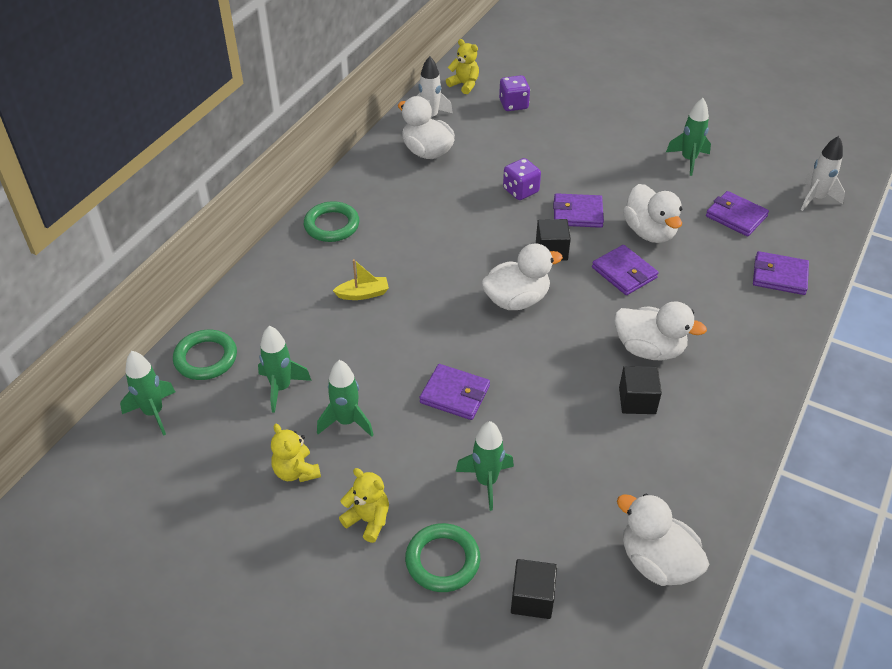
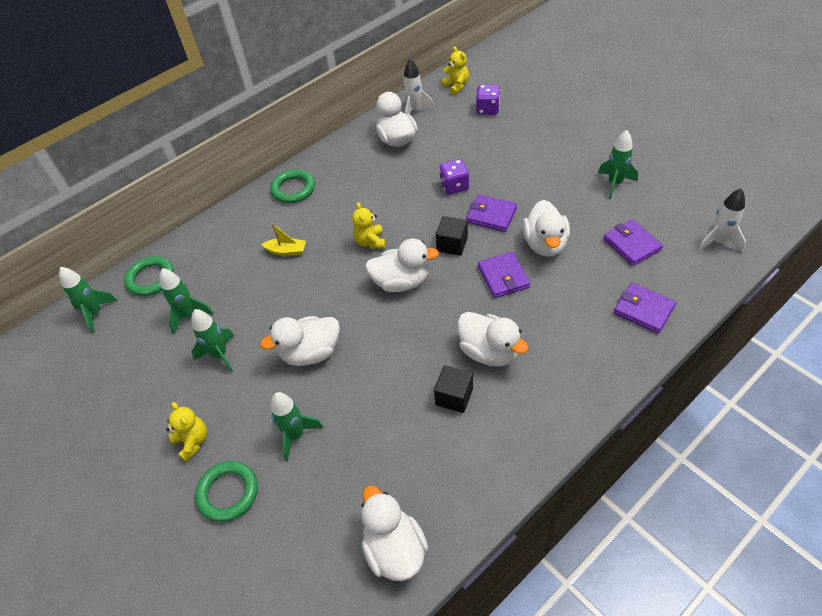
camera: 25 degrees right, 5 degrees up
(296, 471) = (164, 386): yellow teddy bear -> yellow teddy bear (370, 242)
(455, 394) = (311, 353): purple wallet -> white duck
(532, 598) = (278, 548): black cube -> none

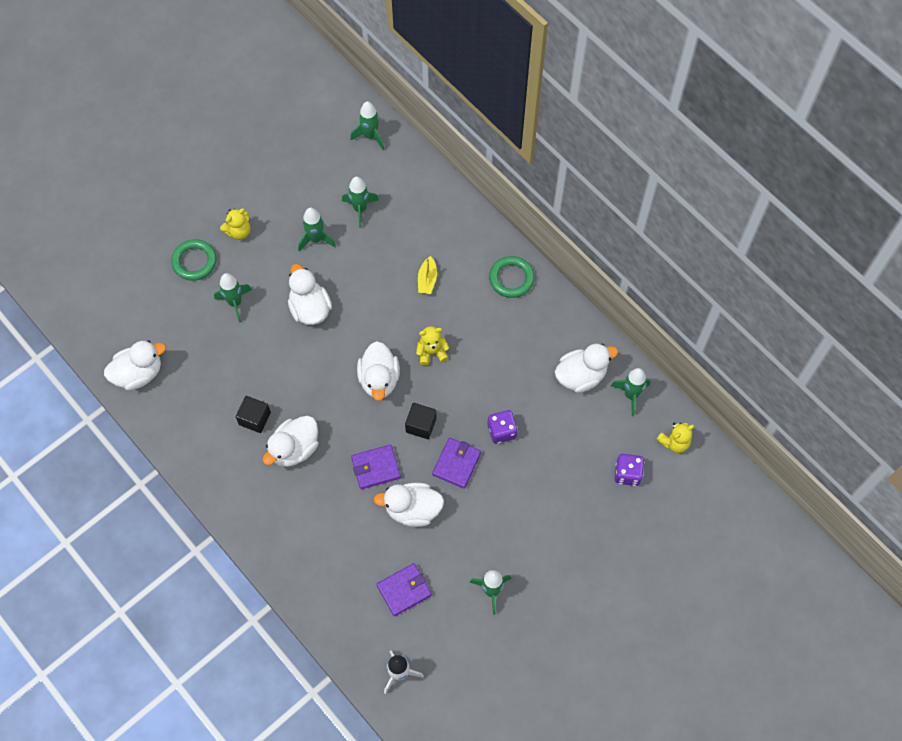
camera: 85 degrees right, 15 degrees up
(151, 278) = (405, 171): green ring -> none
(414, 110) = (630, 395): white rocket -> green rocket
(643, 310) = (324, 584): purple wallet -> none

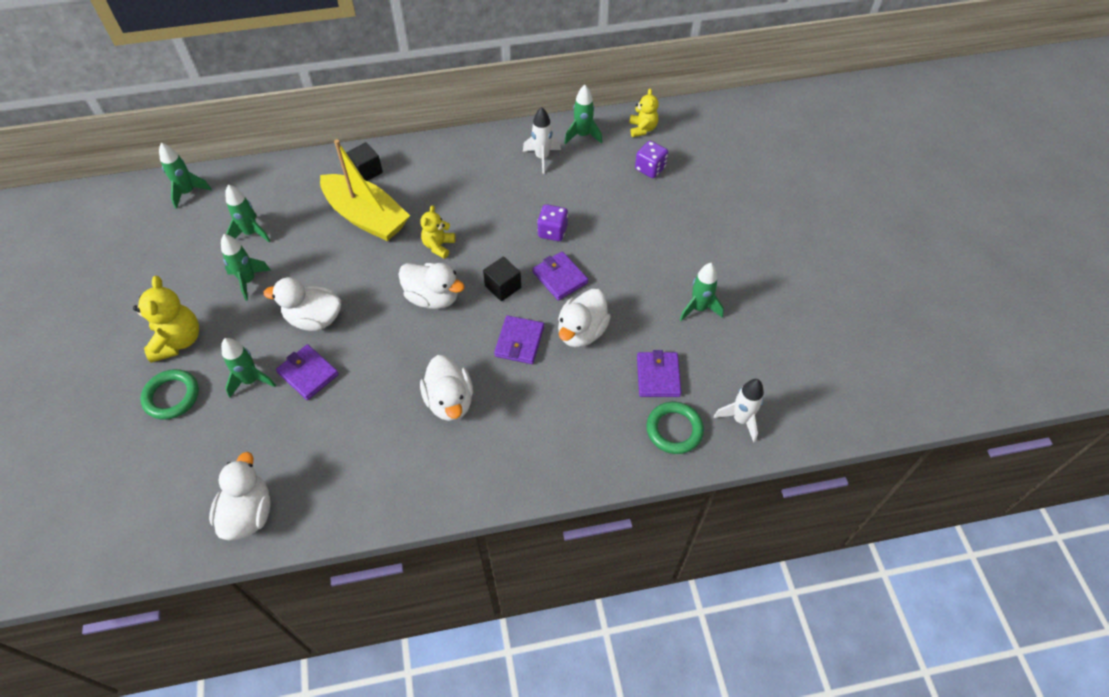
camera: 60 degrees left, 10 degrees down
(239, 231) = (178, 341): yellow teddy bear -> yellow teddy bear, size x1.61
(255, 418) = (390, 422): black cube -> black cube (366, 171)
(262, 336) = (308, 374): none -> purple wallet
(427, 280) = (366, 217): yellow boat -> yellow boat, size x2.43
(511, 278) = (417, 161): green ring -> green ring (674, 430)
(581, 376) = (542, 157): white duck -> white rocket

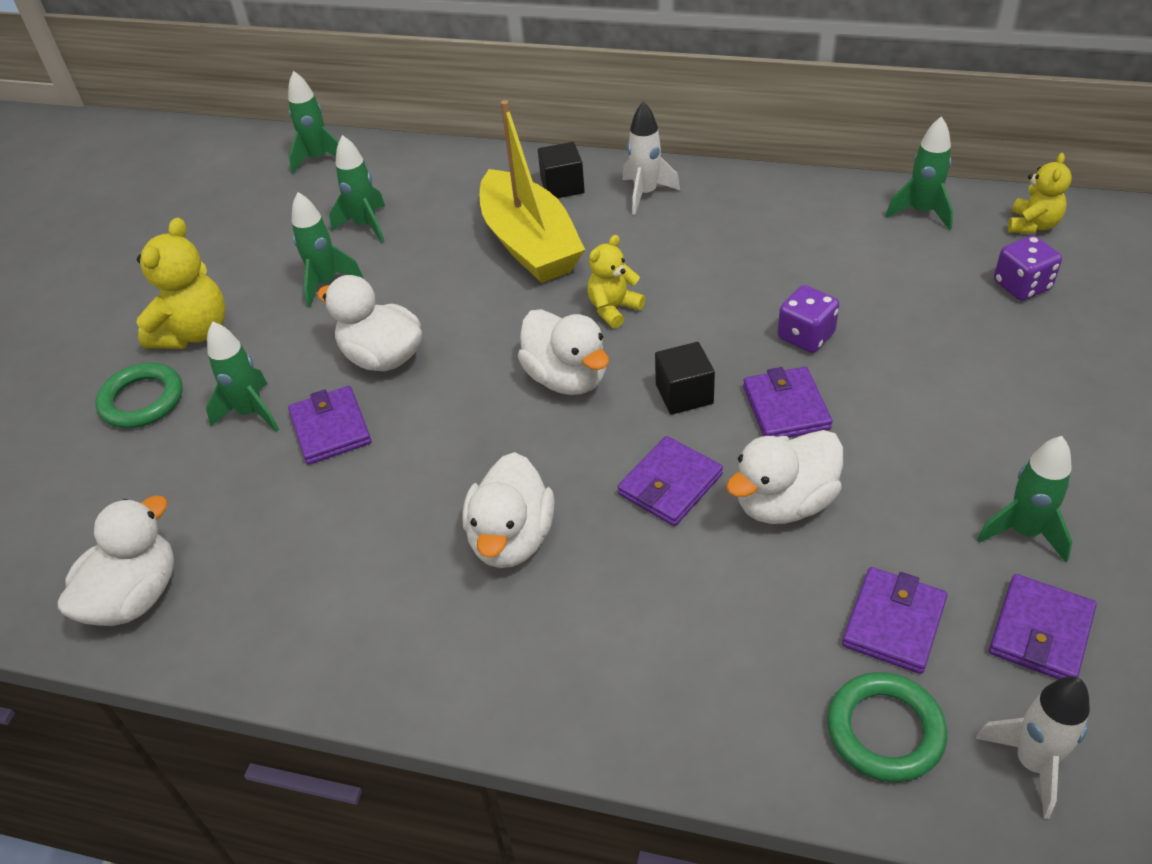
camera: 30 degrees right, 10 degrees down
(542, 157) = (838, 228): white rocket -> white rocket (645, 194)
(723, 356) = (1040, 632): none -> purple wallet

